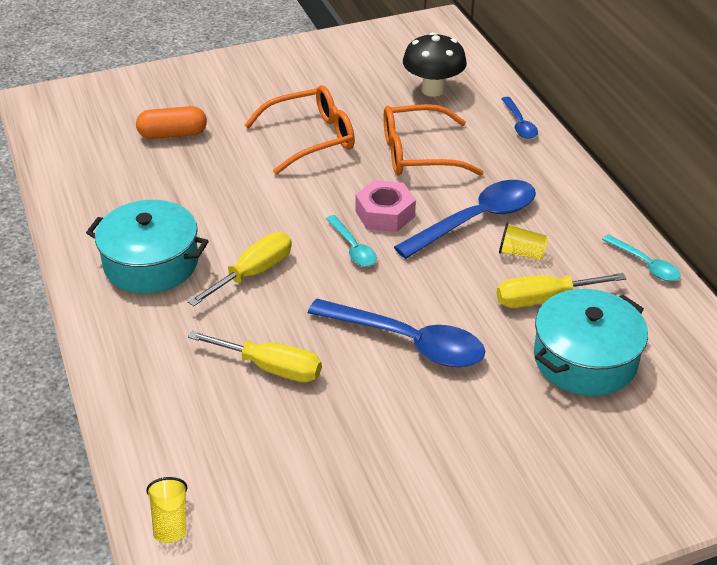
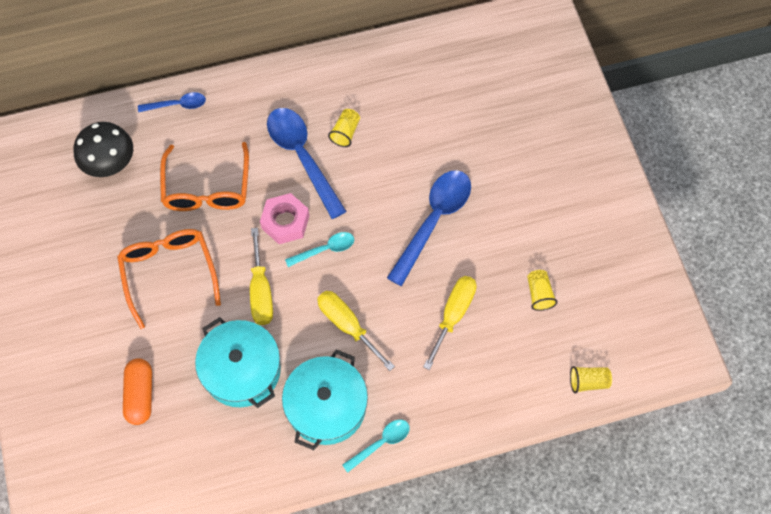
camera: 85 degrees left, 25 degrees up
(308, 459) = (539, 294): none -> yellow cup
(543, 299) = (397, 127): yellow screwdriver -> yellow screwdriver (261, 291)
(585, 359) = (458, 113): turquoise pot -> turquoise pot (242, 370)
(645, 264) = (367, 55): turquoise spoon -> turquoise spoon (381, 443)

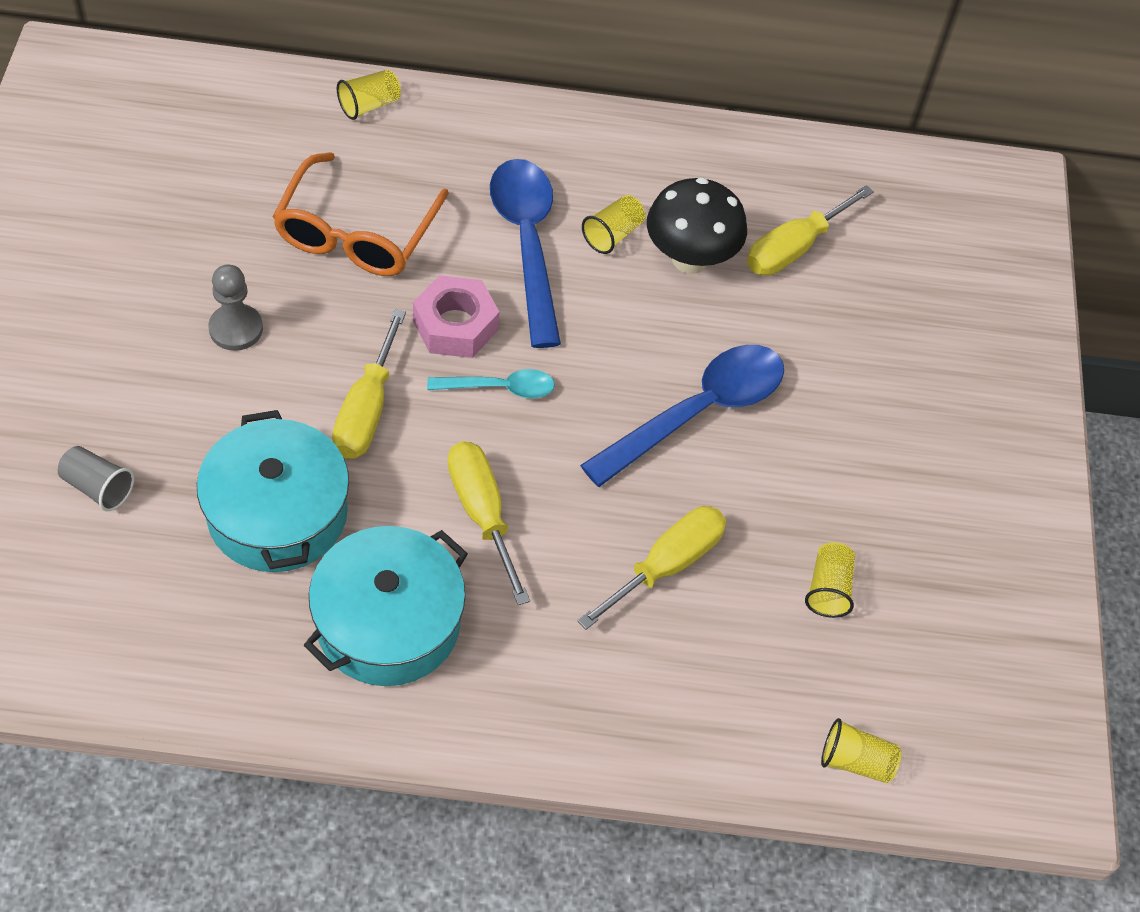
camera: 15 degrees right, 10 degrees down
(111, 165) = (226, 148): black mushroom -> black mushroom (689, 259)
(140, 395) = (98, 487): orange capsule -> grey cup
(169, 272) = (236, 329): orange glasses -> grey pawn
(177, 105) = (369, 105): blue spoon -> yellow cup
(381, 443) = (452, 717): turquoise spoon -> none
(445, 102) = (793, 248): none -> yellow screwdriver

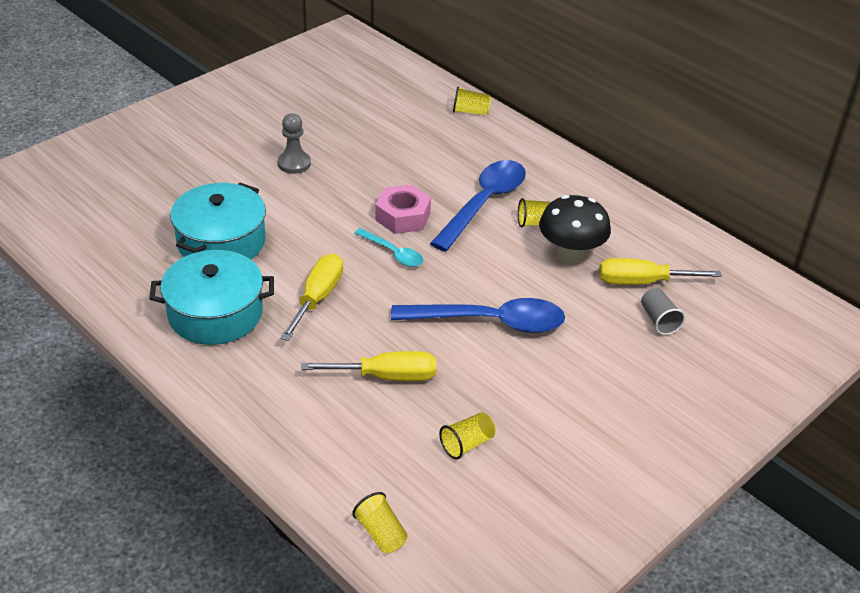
camera: 45 degrees right, 15 degrees down
(98, 487) = (158, 188): grey cup -> grey cup (659, 320)
(356, 233) = (399, 156): orange glasses -> none
(366, 410) = (315, 226): yellow screwdriver -> none

